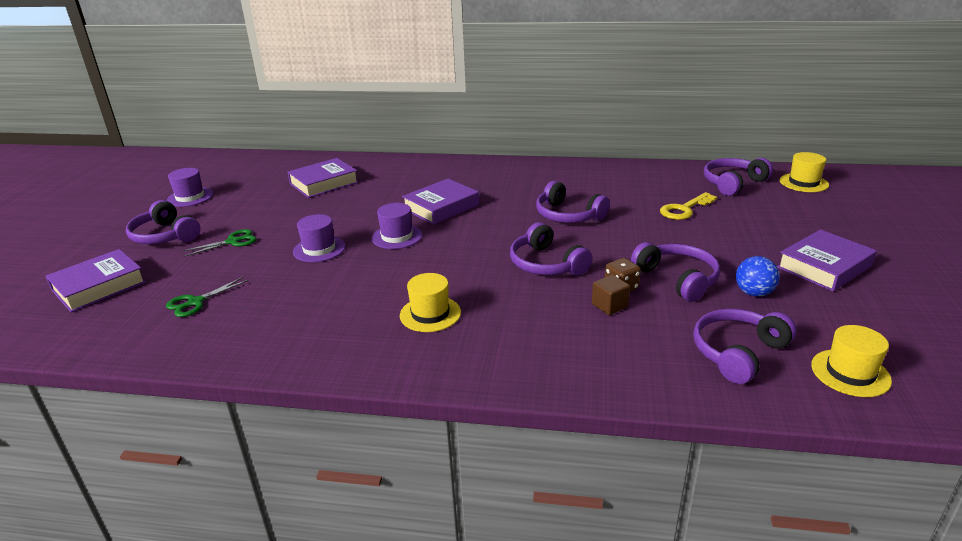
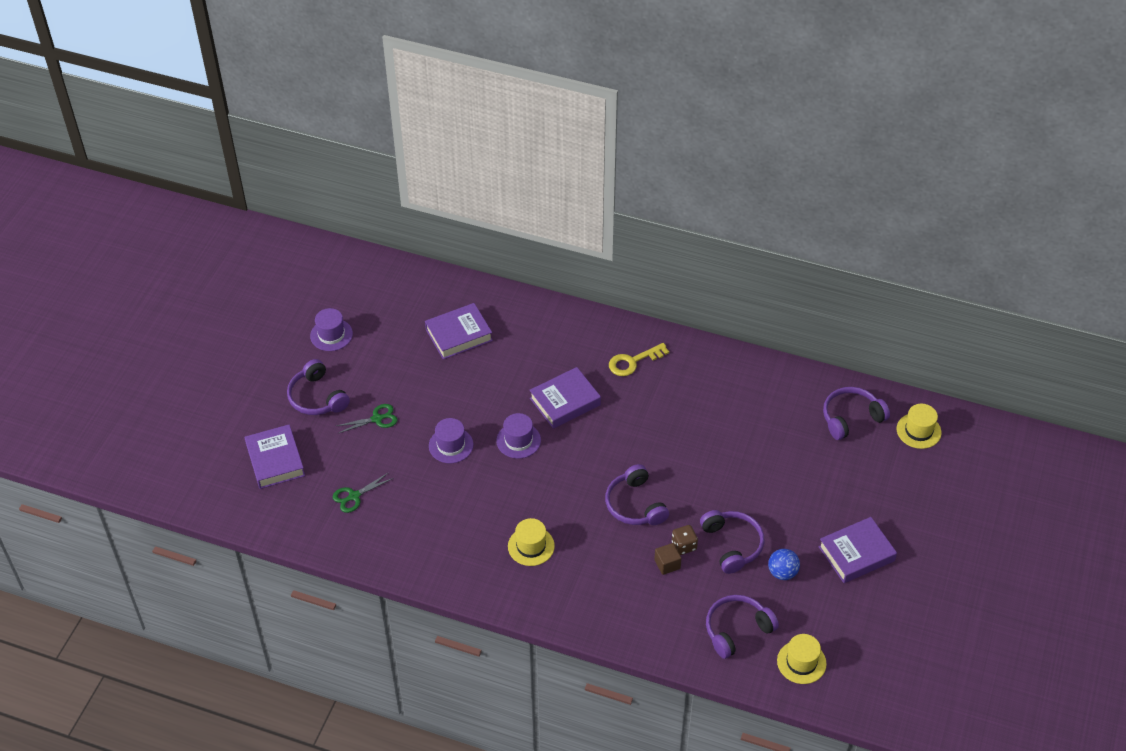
camera: 10 degrees right, 20 degrees up
(99, 286) = (275, 460): purple book -> purple book turned 75 degrees counterclockwise
(568, 215) = (676, 439): purple headphones -> none
(684, 209) = (784, 451): yellow key -> yellow key (633, 362)

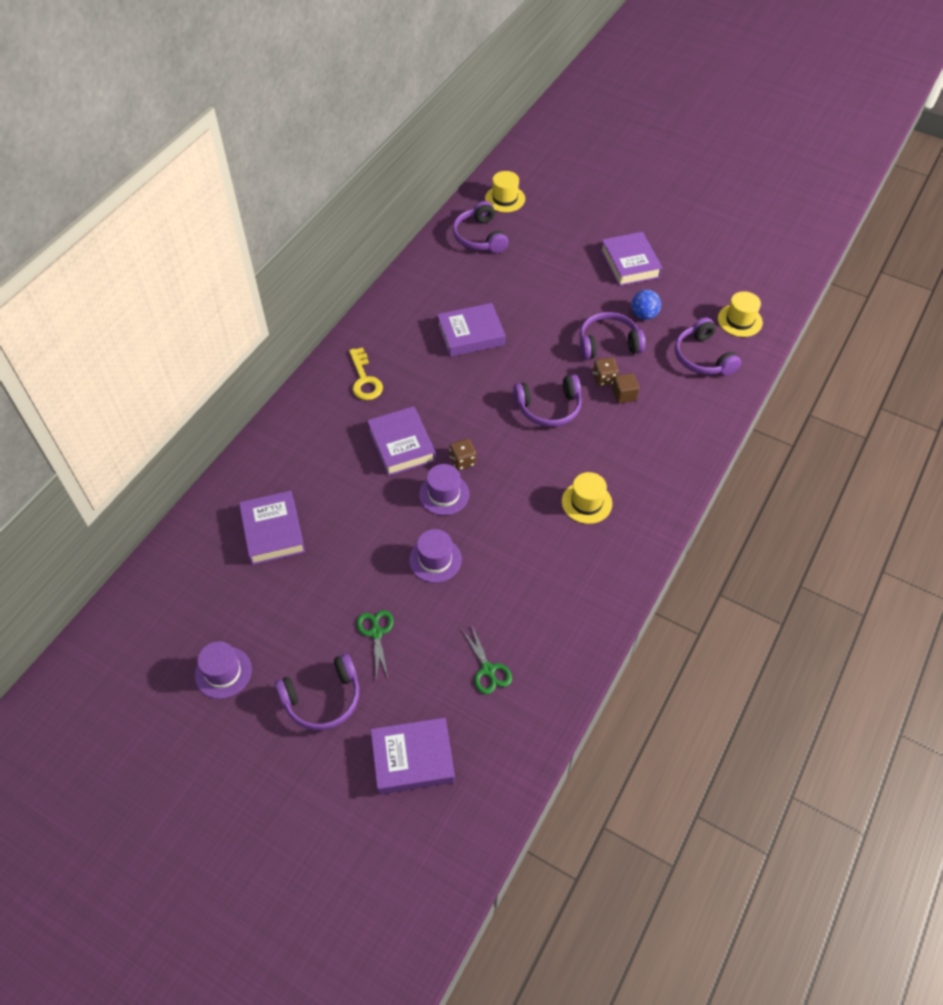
camera: 80 degrees left, 5 degrees up
(557, 448) = (462, 461): none -> brown dice
(711, 431) = (471, 334): none -> purple book

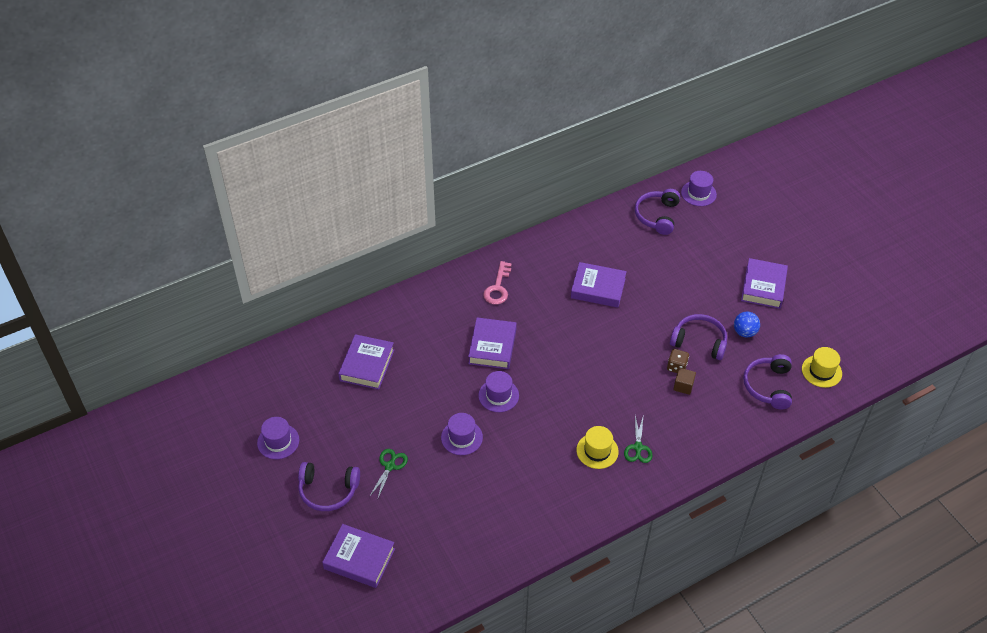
camera: 30 degrees right, 5 degrees down
(364, 379) = (498, 287): yellow key -> pink key
(462, 461) = (528, 378): brown dice -> none
(488, 670) = (447, 529): green scissors -> green scissors (638, 447)
(505, 199) = (698, 193): yellow hat -> purple hat
(549, 408) = (618, 369): purple headphones -> none

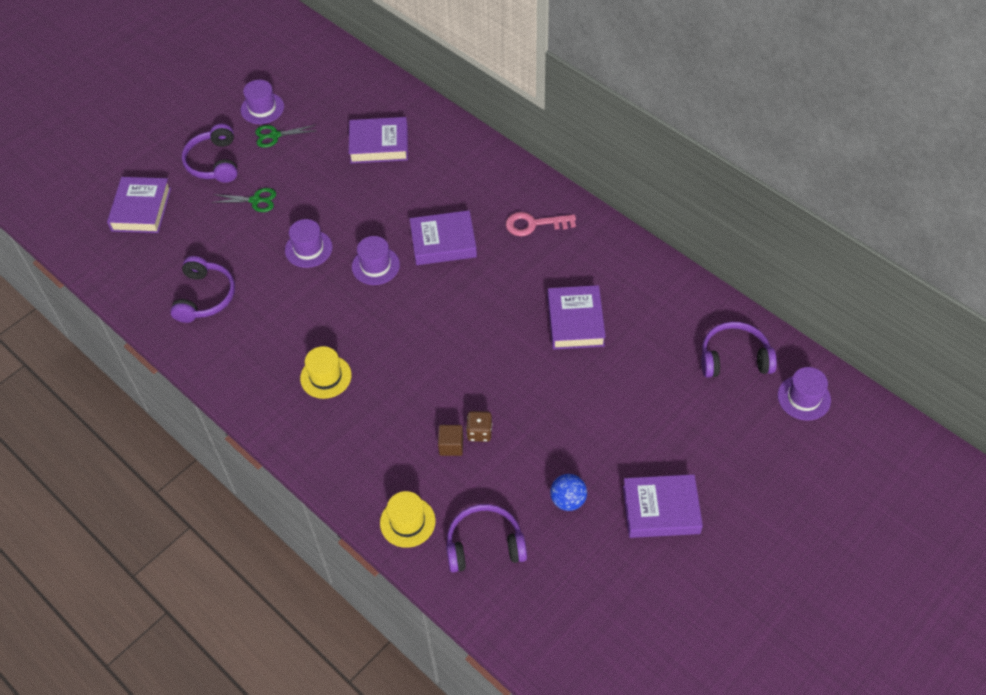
camera: 75 degrees right, 5 degrees up
(638, 447) = (342, 416): green scissors -> green scissors (275, 135)
(699, 341) = (531, 450): purple headphones -> purple headphones (205, 297)
(821, 371) = (534, 609): yellow hat -> yellow hat (407, 522)

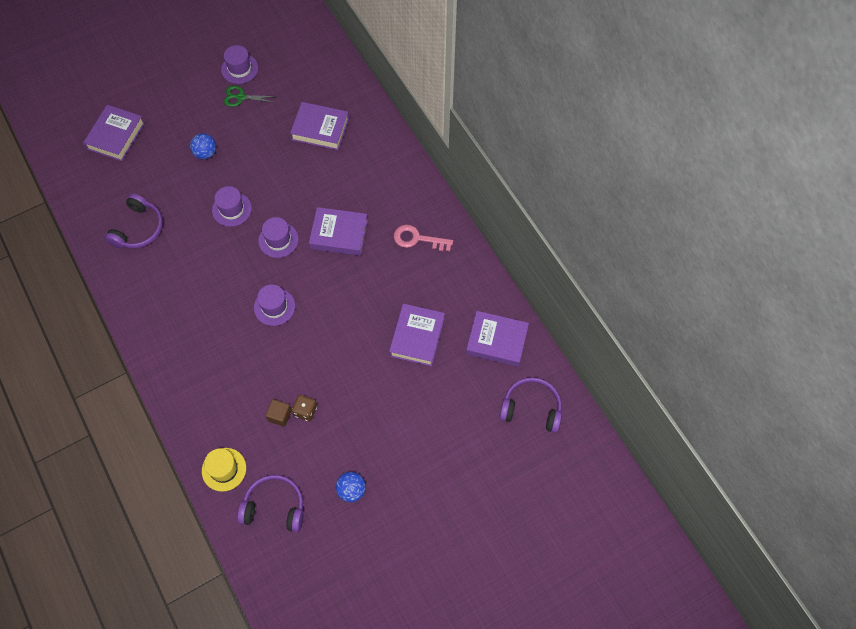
camera: 15 degrees right, 10 degrees up
(214, 162) = (185, 109): purple headphones -> none
(255, 200) = (205, 153): green scissors -> blue ball
(326, 376) = (206, 326): yellow hat -> none
(661, 510) = (420, 521): purple book -> purple book (497, 341)
(804, 398) = (573, 461): purple hat -> purple hat (274, 307)

